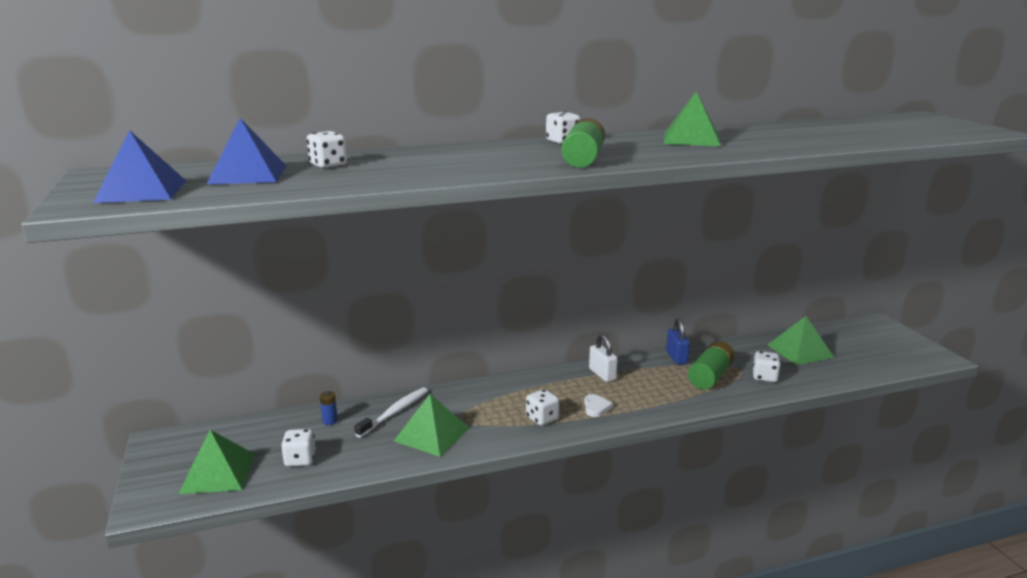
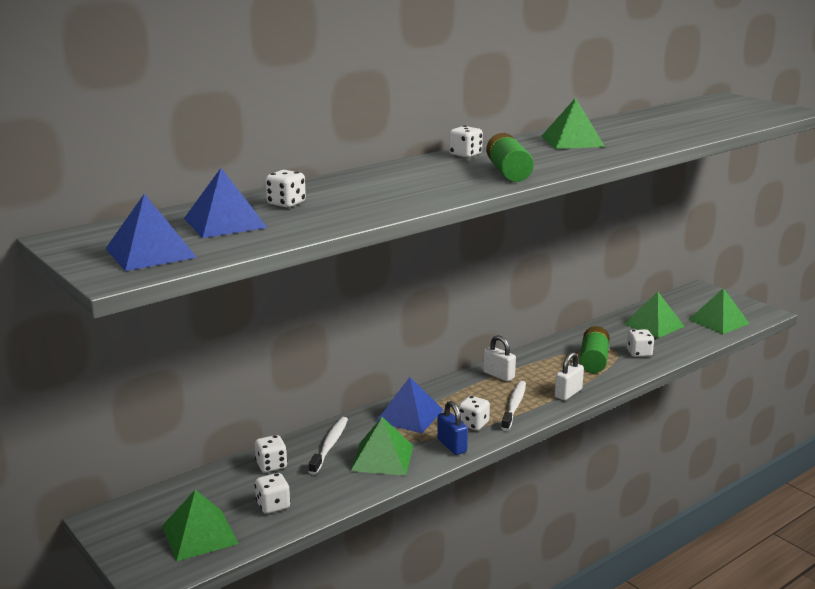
camera: 20 degrees left, 0 degrees up
(330, 421) = (271, 465): blue battery -> white dice
(488, 398) = (409, 415): none -> blue pyramid
(596, 407) = (514, 406): white heart -> white toothbrush
(660, 405) = (568, 393): none -> white padlock
(676, 357) = (554, 348): blue padlock -> blue padlock (452, 446)
(877, 358) = (719, 321): none -> green pyramid

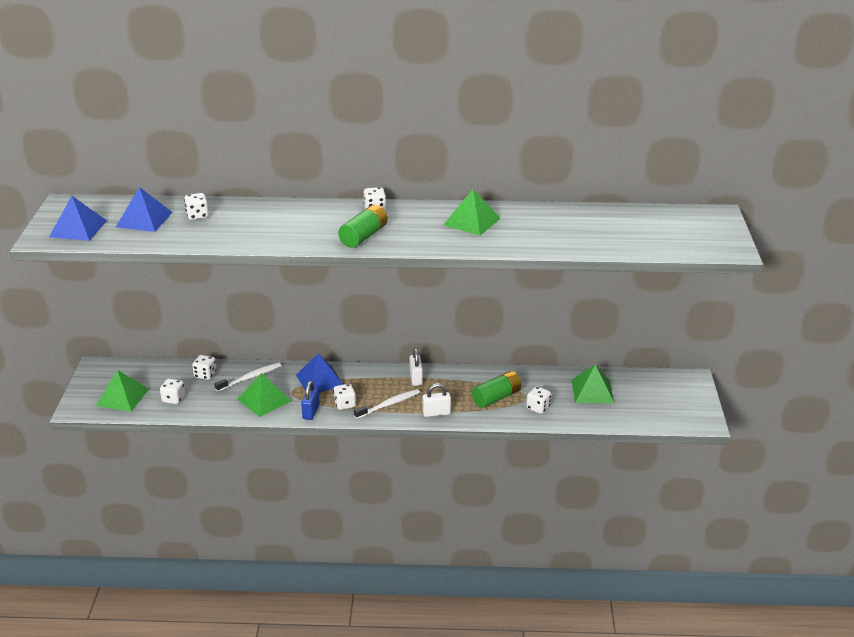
camera: 40 degrees right, 10 degrees up
(719, 321) = (649, 411): green pyramid -> none

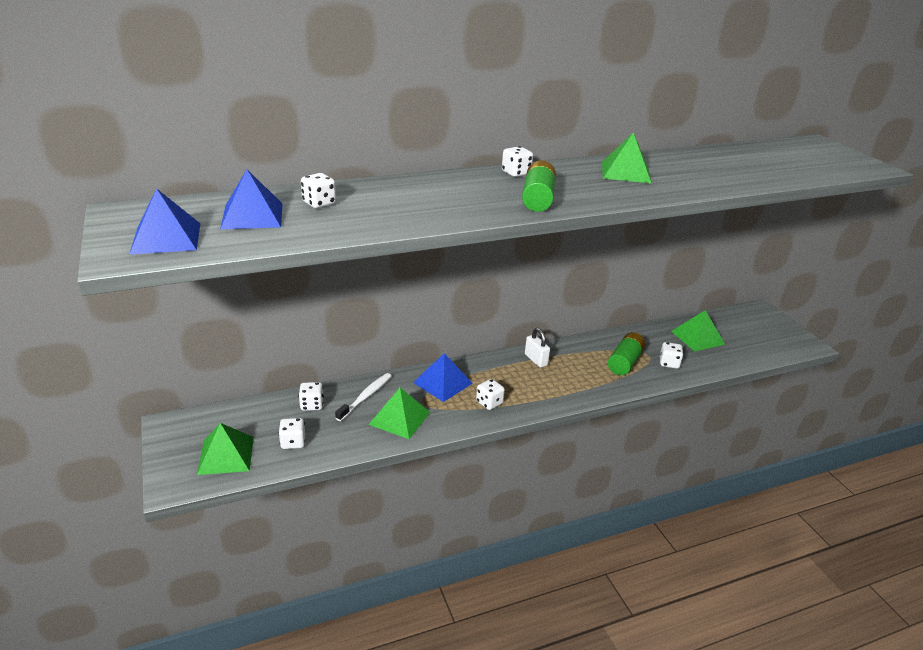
camera: 25 degrees left, 0 degrees up
(311, 412) = (461, 419): blue padlock -> none
(389, 404) = (533, 392): white toothbrush -> none
(436, 413) = (585, 390): white padlock -> none

